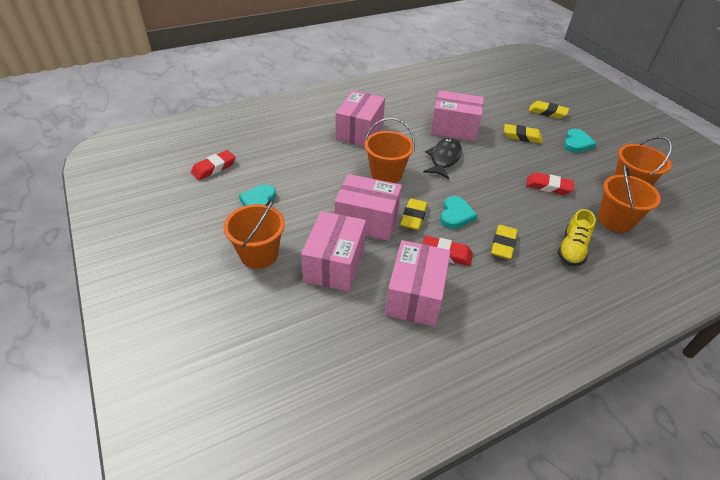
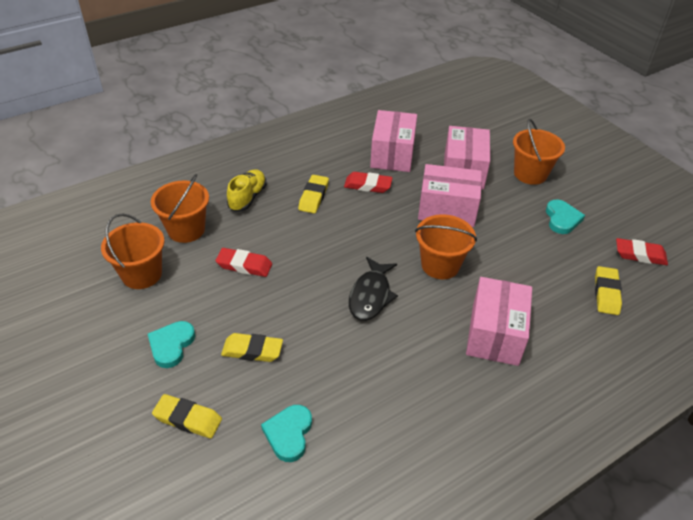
camera: 175 degrees right, 0 degrees up
(214, 168) = (640, 255): red eraser -> red eraser turned 60 degrees clockwise
(413, 217) = (401, 216): yellow eraser -> yellow eraser (606, 293)
(454, 128) = (355, 357): pink box -> none
(455, 215) = (358, 222): turquoise heart -> turquoise heart (289, 434)

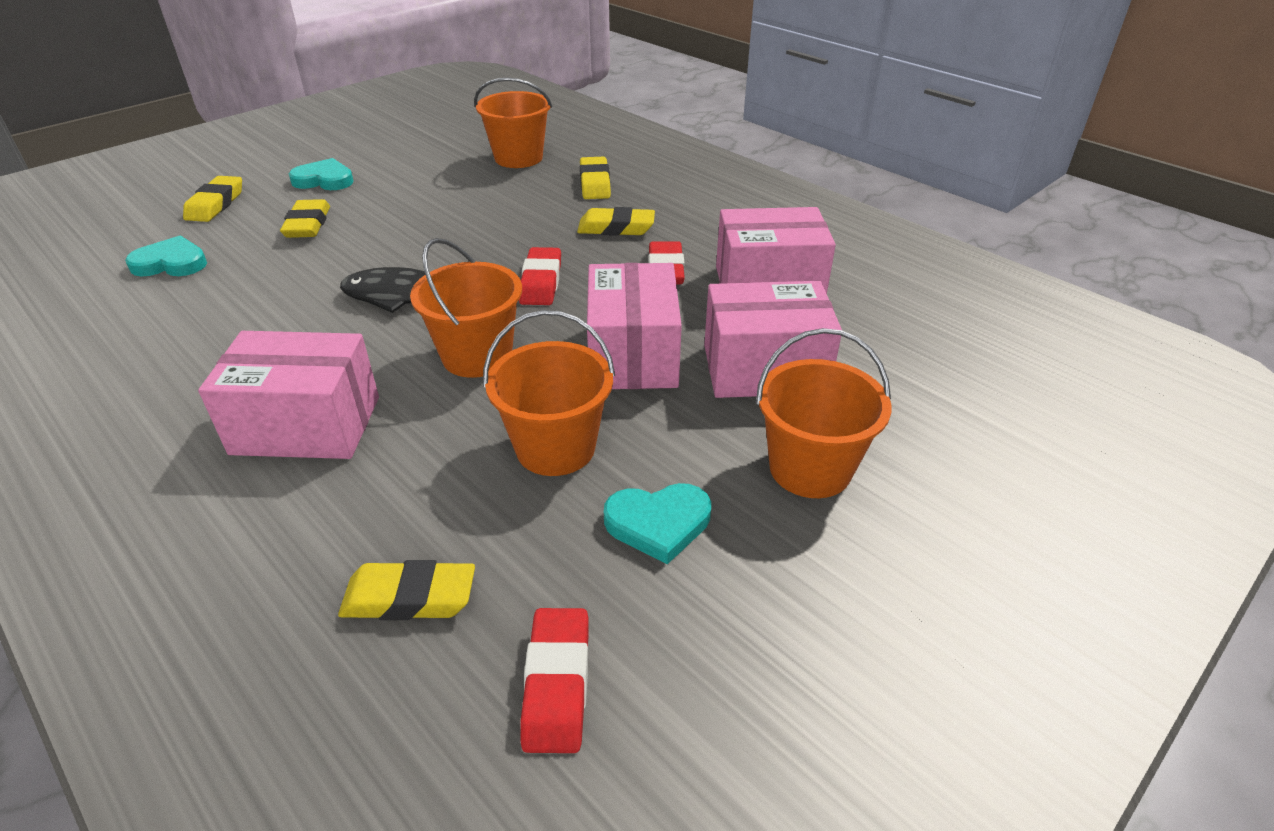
camera: 80 degrees right, 5 degrees down
(141, 274) = (436, 148): orange bucket -> orange bucket (555, 448)
(244, 265) = (457, 200): red eraser -> red eraser (541, 282)
(247, 198) = (595, 183): yellow shoe -> yellow eraser

